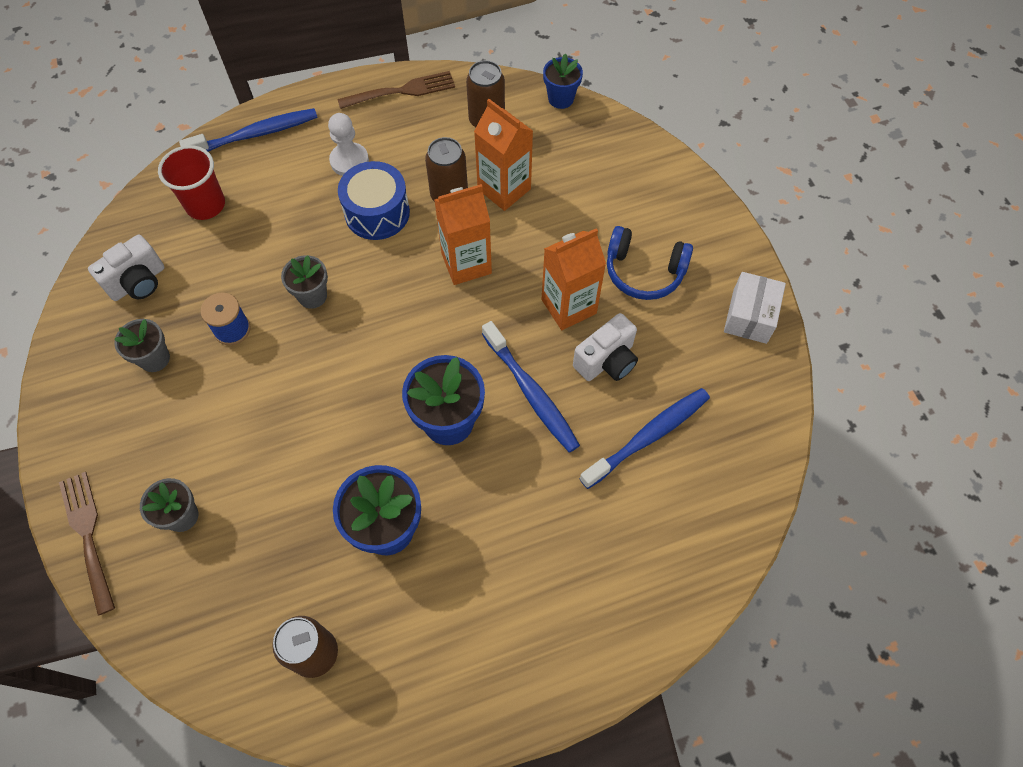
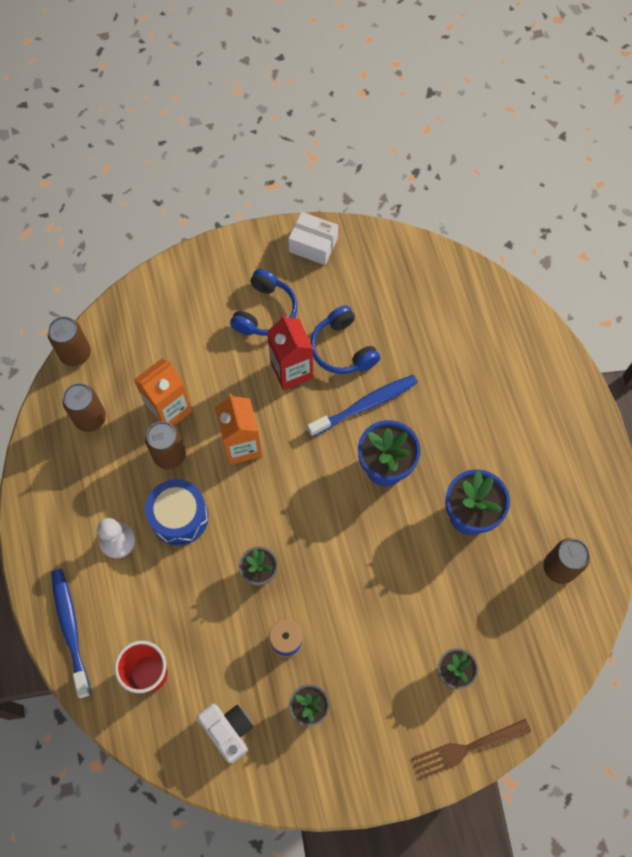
camera: 85 degrees left, 5 degrees up
(402, 91) = (41, 491): brown fork -> none
(561, 99) = (75, 354): blue flower pot -> brown can
(568, 306) = (291, 370): orange carton -> red carton
(606, 361) = (342, 349): white camera -> blue headphones
(648, 436) = (406, 328): blue toothbrush -> none

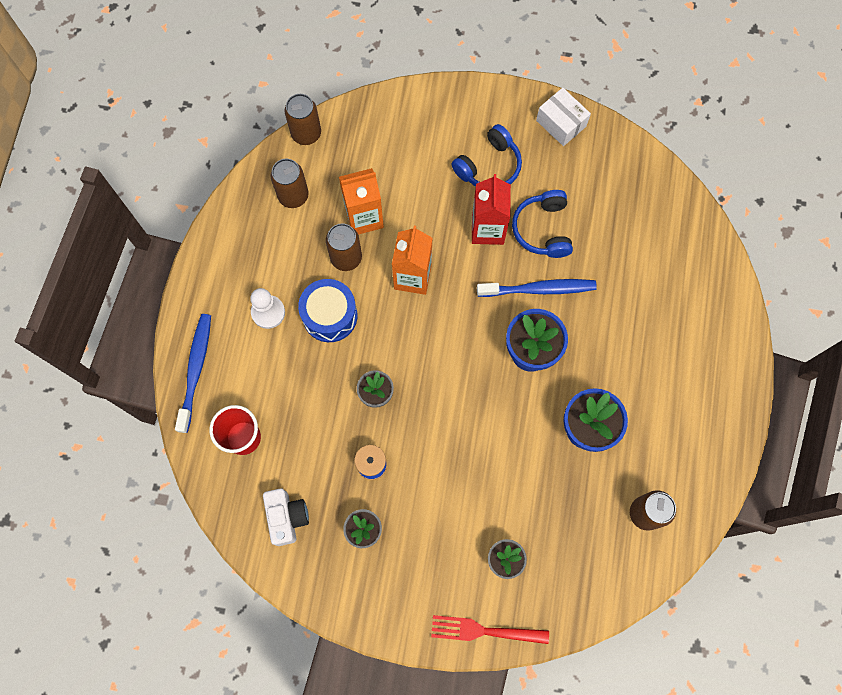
camera: 25 degrees right, 5 degrees up
(466, 748) = (484, 630): brown fork -> red fork

